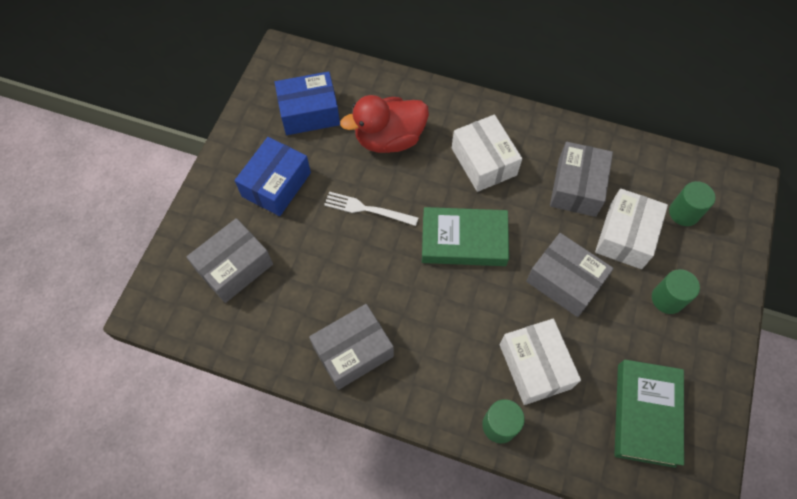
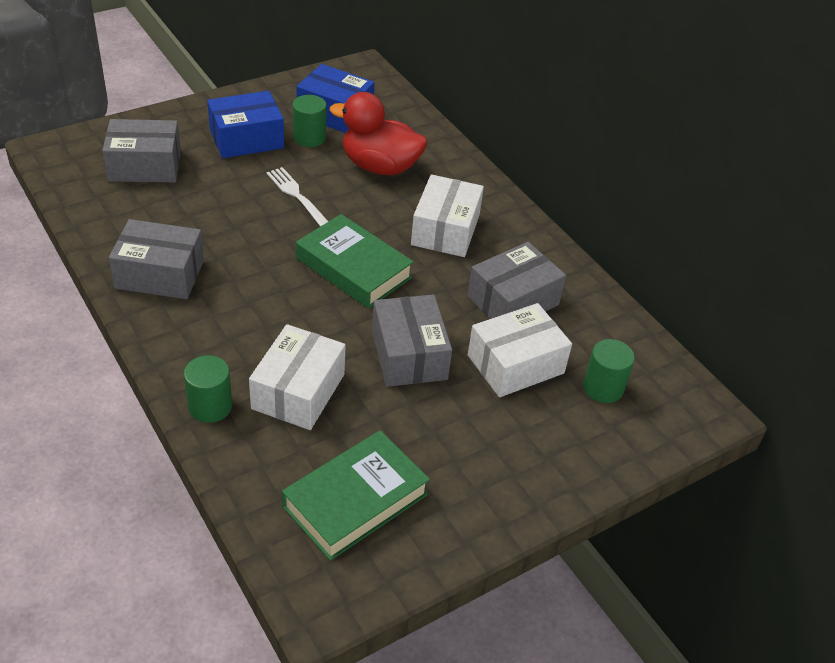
camera: 35 degrees right, 20 degrees down
(667, 299) = (496, 436): green cylinder -> green cylinder (309, 138)

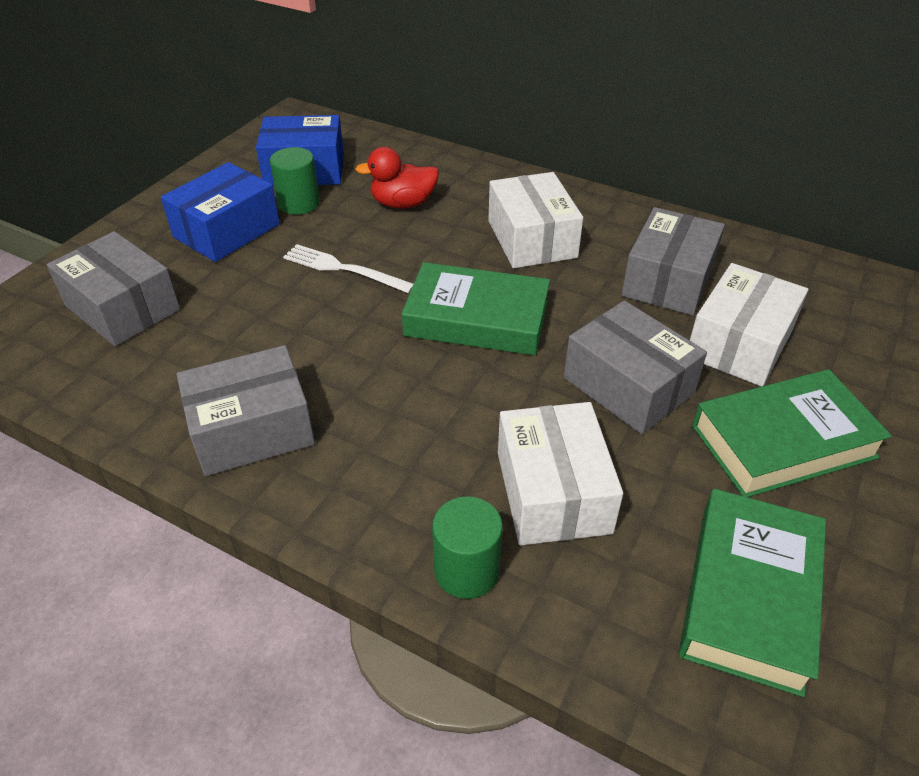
camera: 25 degrees left, 0 degrees up
(145, 166) = (122, 308): grey box -> grey box turned 75 degrees clockwise
(380, 167) = (403, 204): red duck -> red duck, size x0.64
(474, 435) = (783, 442): none -> green book
(603, 388) = (840, 327): green cylinder -> none

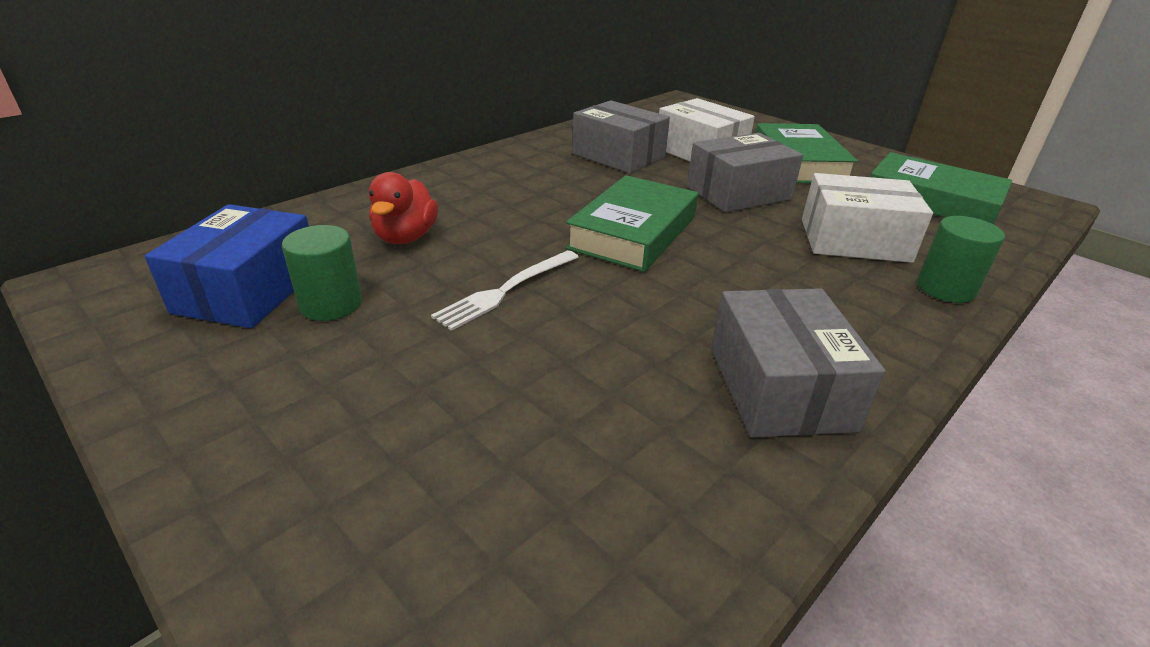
camera: 75 degrees left, 10 degrees down
(122, 308) = (472, 509): grey box -> none
(227, 231) = (339, 374): blue box -> none
(532, 239) = (527, 189): white box -> none

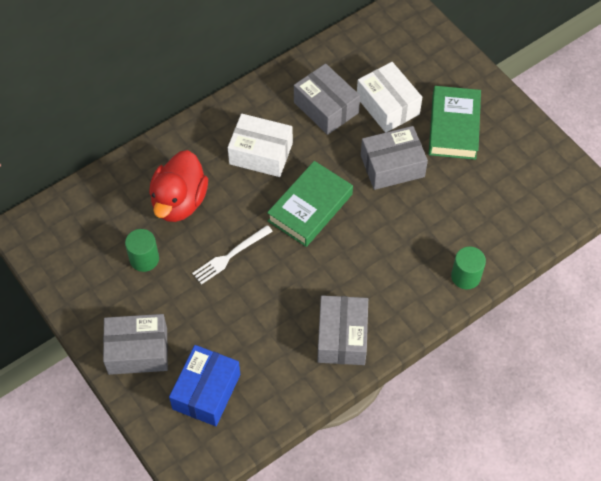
camera: 10 degrees right, 25 degrees up
(248, 290) = (103, 244): blue box -> blue box (206, 391)
(289, 457) = (138, 351): none -> grey box
(406, 237) = (179, 202): red duck -> red duck, size x1.55
(854, 240) = (440, 227): white box -> white box (261, 153)
(932, 200) = (520, 185): green book -> none

